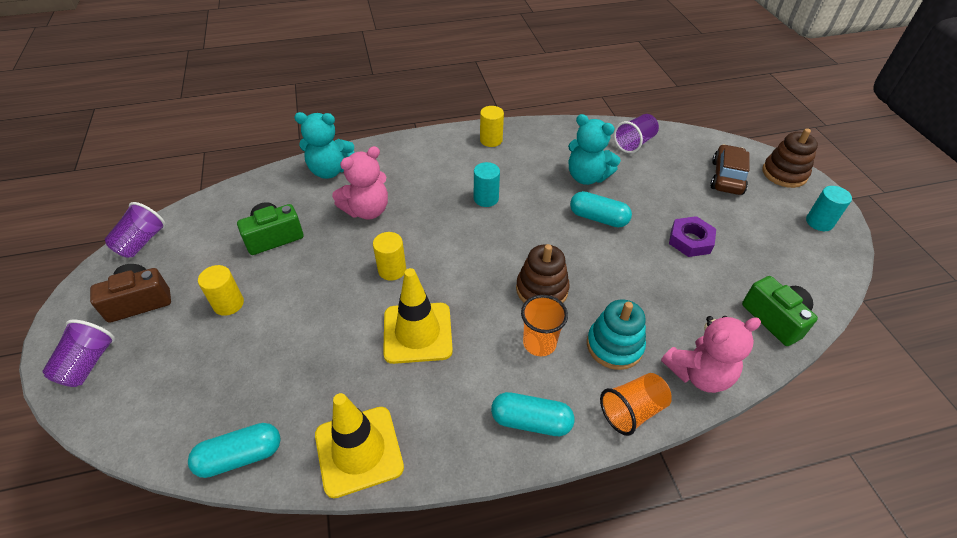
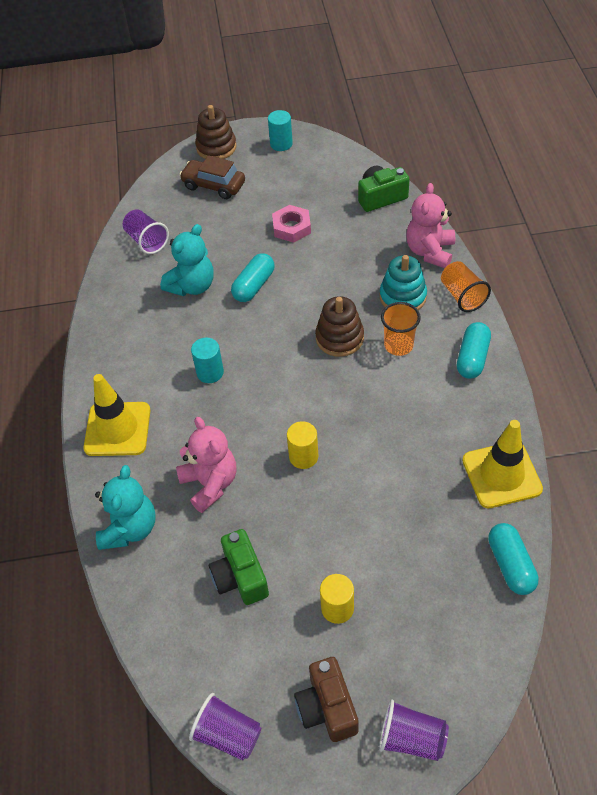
camera: 80 degrees left, 5 degrees up
(417, 333) = (383, 434): yellow traffic cone -> yellow traffic cone (117, 429)
(491, 140) = (110, 362): yellow cylinder -> none
(690, 240) = (291, 227): purple nut -> pink nut
(699, 373) = (430, 251): pink teddy bear -> pink teddy bear turned 150 degrees counterclockwise

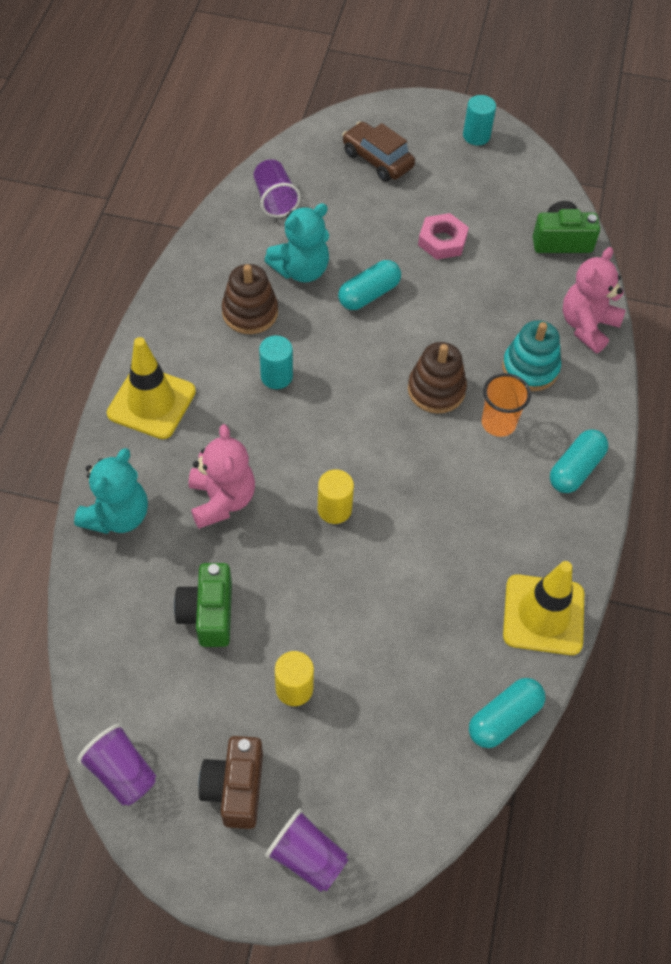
camera: 15 degrees right, 5 degrees up
(216, 147) = (400, 115): brown stacking toy -> brown stacking toy (250, 312)
(462, 296) = (599, 392): orange cup -> none
(510, 565) = (504, 718): turquoise capsule -> turquoise capsule turned 45 degrees clockwise

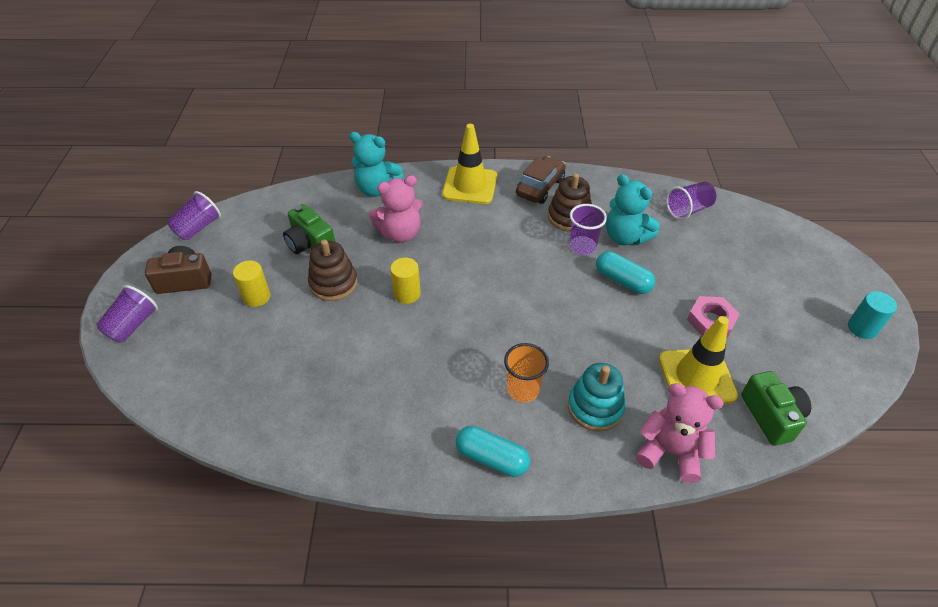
camera: 80 degrees right, 10 degrees down
(208, 614) = (310, 244): green camera -> green camera turned 120 degrees counterclockwise
(276, 376) = (516, 241): turquoise cylinder -> none
(305, 314) = (582, 247): none -> purple cup
(377, 160) = (776, 263): brown car -> brown car (540, 187)
(436, 390) = (542, 340): brown stacking toy -> brown stacking toy (333, 283)
(504, 718) = (234, 430): turquoise capsule -> none
(543, 615) = (332, 448): yellow traffic cone -> yellow traffic cone (696, 377)

